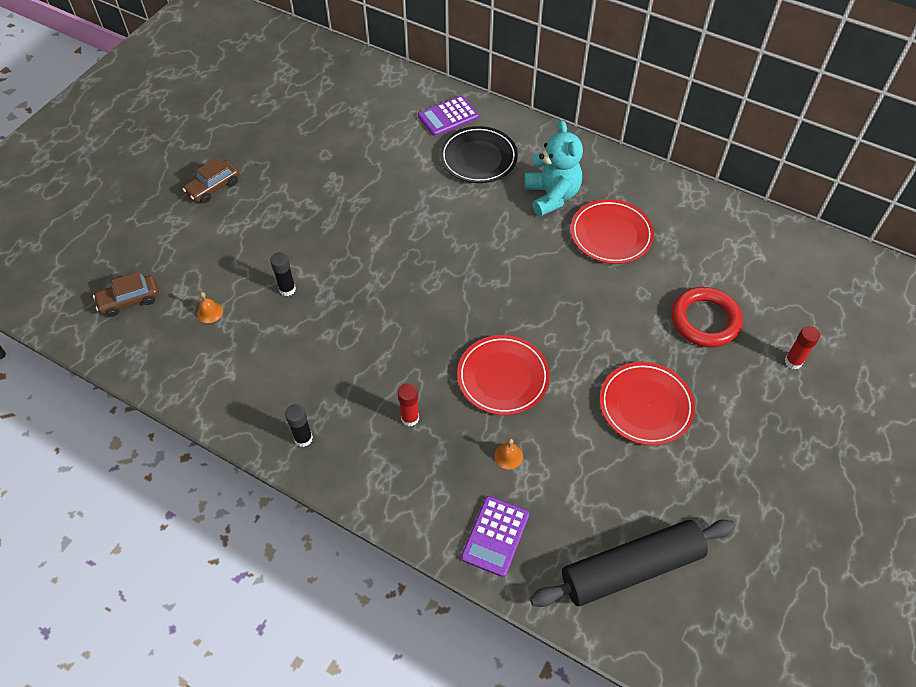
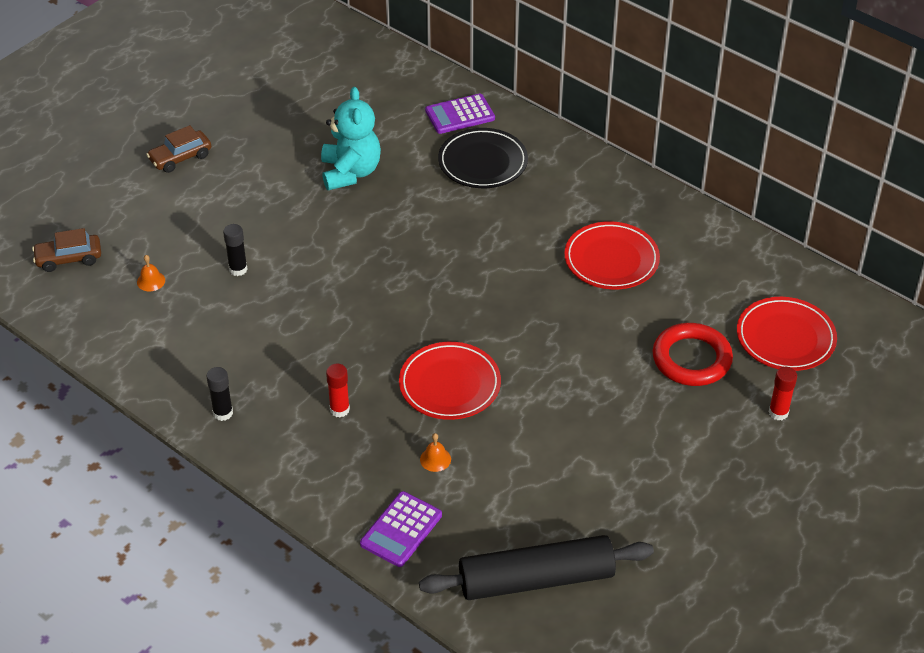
camera: 10 degrees right, 10 degrees down
(551, 196) = (555, 212): turquoise teddy bear -> turquoise teddy bear (350, 172)
(645, 406) = (598, 433): red plate -> red plate (785, 338)

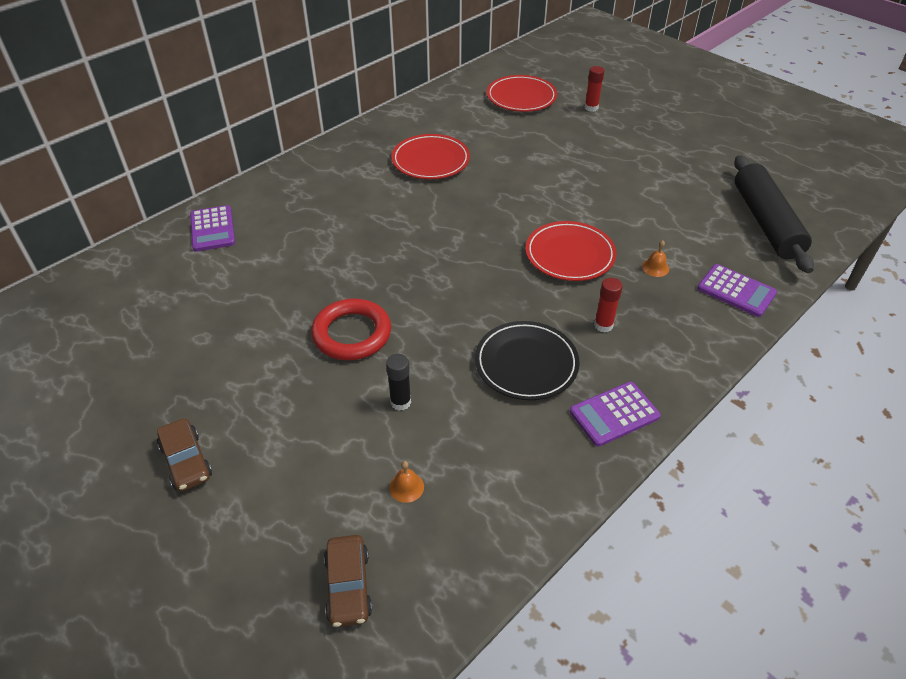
camera: 85 degrees left, 0 degrees up
(223, 413) = (614, 414): black glue stick -> purple calculator
(350, 172) = (270, 308): turquoise teddy bear -> none
(482, 162) = (288, 219): black plate -> black plate (526, 364)
(691, 359) = (541, 135): red ring -> red ring (352, 334)

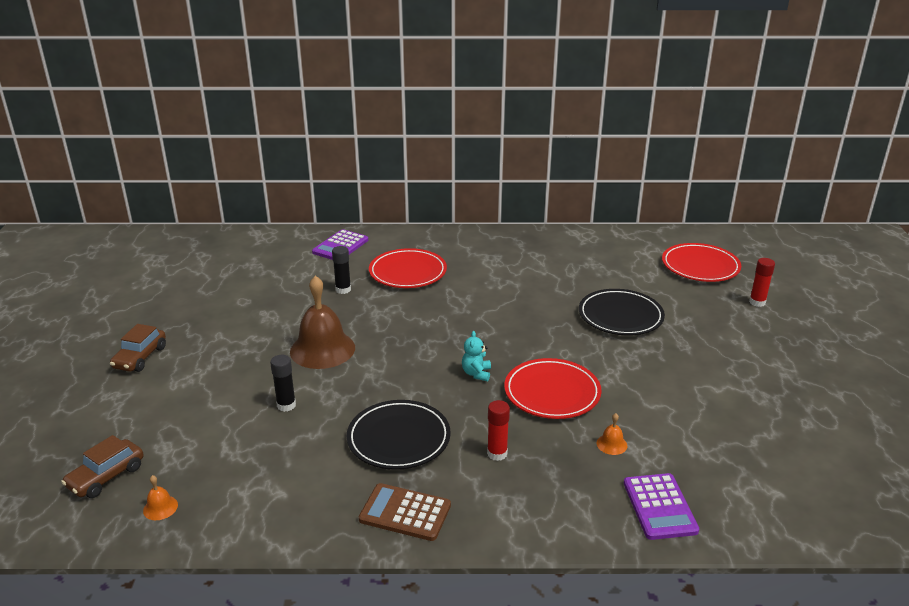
camera: 45 degrees right, 15 degrees down
(283, 269) = (343, 290): none -> black glue stick
(352, 334) = (322, 349): red ring -> brown bell
(406, 487) = (213, 452): orange bell -> orange bell (160, 507)
(430, 161) = (547, 275): red plate -> red plate (408, 272)
(500, 274) = (476, 373): none -> turquoise teddy bear
(527, 167) = (620, 316): none -> black plate
(614, 414) = (405, 513): purple calculator -> brown calculator
(765, 222) = (791, 477): black rolling pin -> none

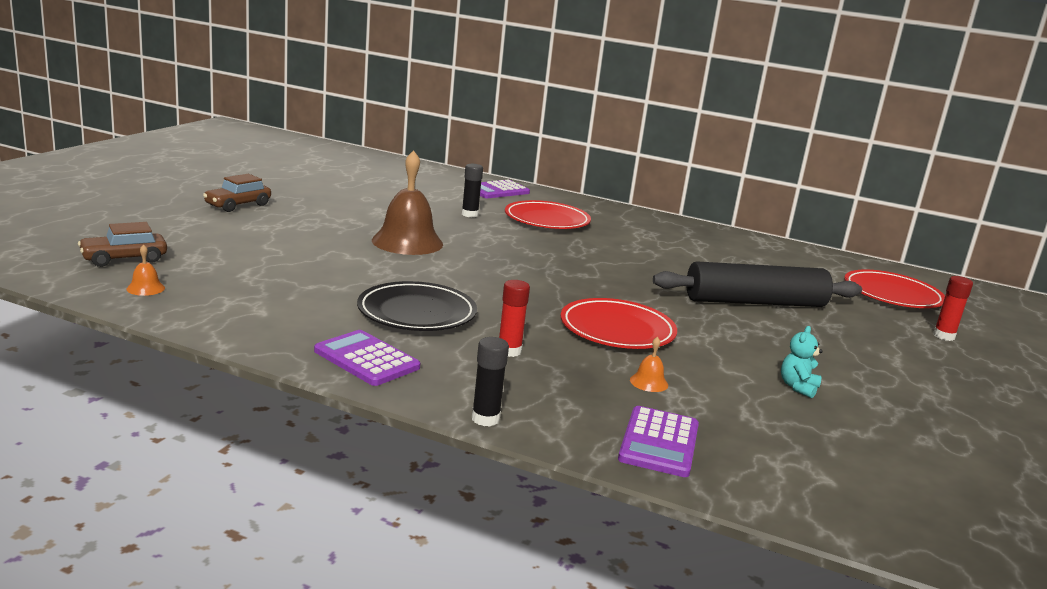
camera: 20 degrees right, 10 degrees down
(286, 405) = (332, 264): black glue stick -> black glue stick (485, 419)
(405, 513) = (366, 359): brown calculator -> purple calculator
(476, 373) = (547, 296): turquoise teddy bear -> turquoise teddy bear (798, 387)
(620, 316) = (755, 302): black plate -> black rolling pin

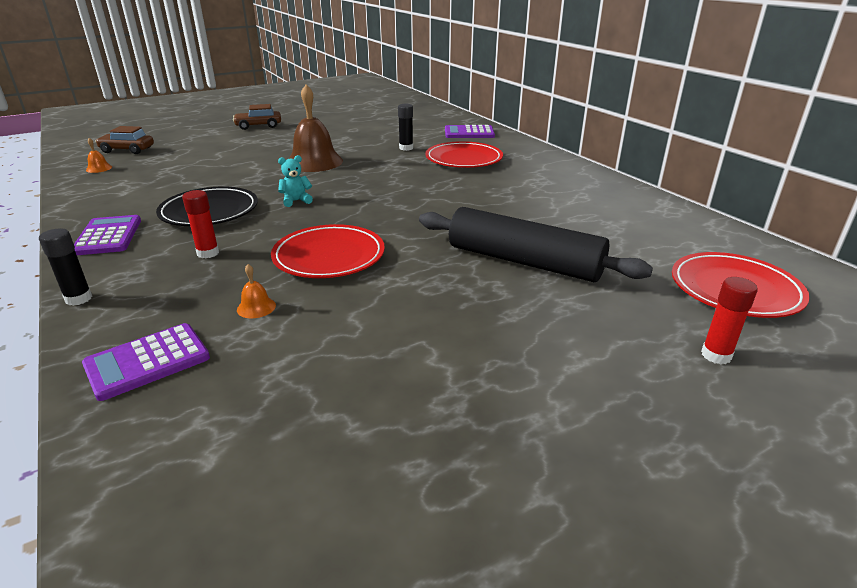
camera: 40 degrees right, 10 degrees up
(798, 387) = (388, 356): turquoise teddy bear -> turquoise teddy bear (296, 201)

